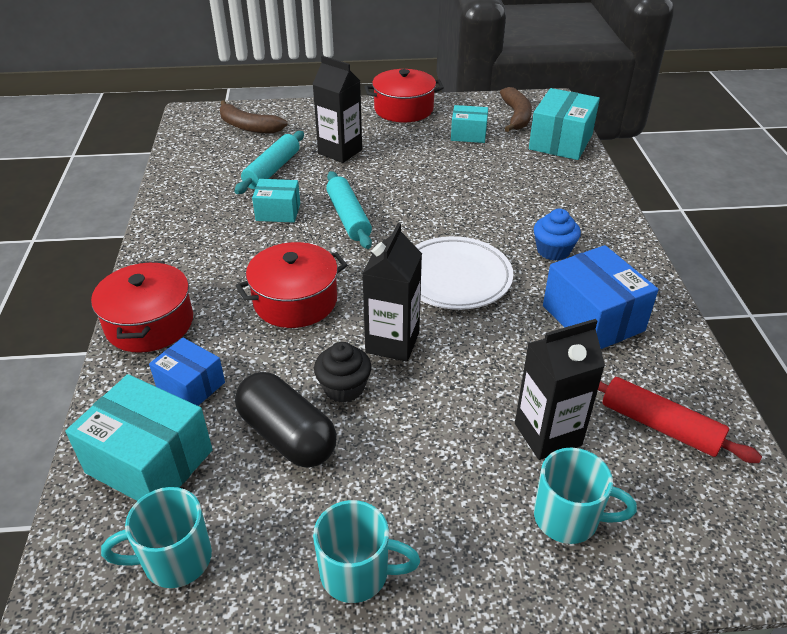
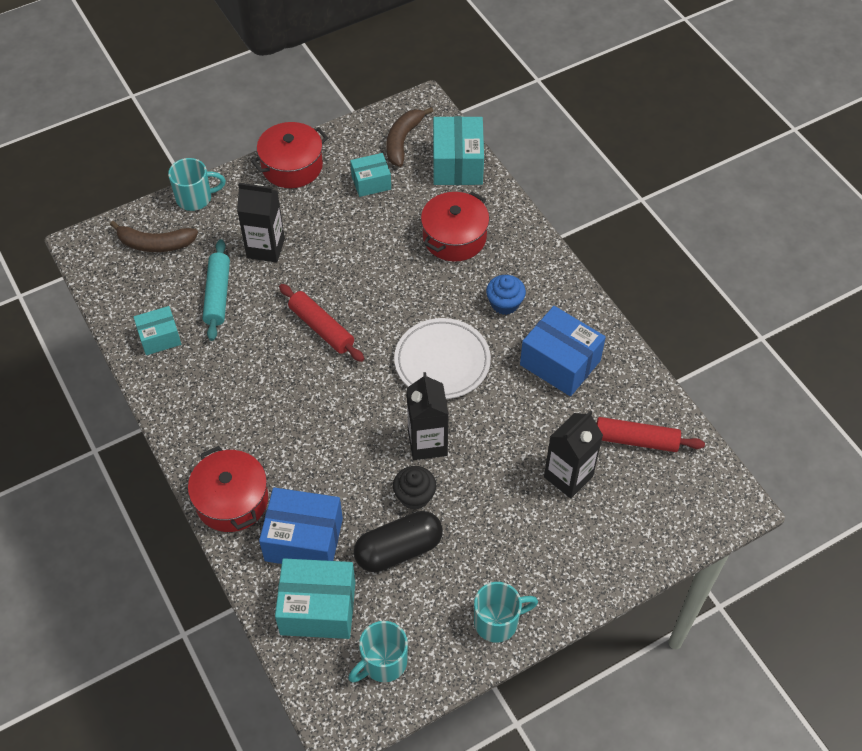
camera: 25 degrees left, 15 degrees up
(191, 385) = (304, 539): blue box -> blue box, size x1.67
(278, 212) = (257, 344): turquoise box -> turquoise box (160, 338)
(287, 435) = (398, 549): black capsule -> black capsule turned 45 degrees counterclockwise
(295, 301) = (332, 433): red pot -> red pot (454, 237)
(348, 217) = (321, 328): turquoise rolling pin -> red rolling pin
(516, 116) = (403, 141): brown banana -> brown banana turned 135 degrees counterclockwise
(568, 518) = (604, 532): turquoise mug -> turquoise mug (195, 198)

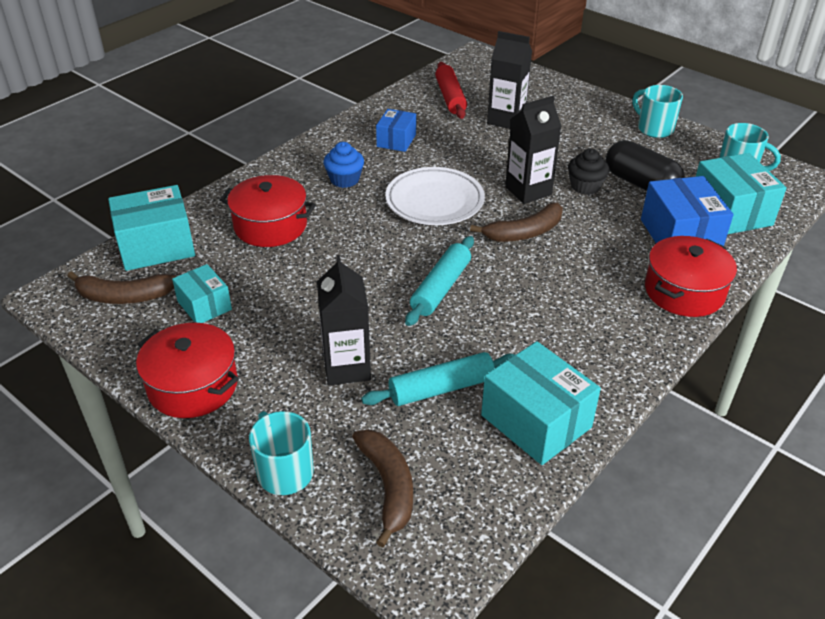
camera: 110 degrees left, 15 degrees down
(160, 338) = (536, 421): turquoise box -> turquoise box, size x1.67
(321, 328) = (441, 288): red rolling pin -> turquoise rolling pin
(365, 414) = (524, 232): none -> brown banana
(560, 363) = (396, 140): blue box -> blue box, size x0.60

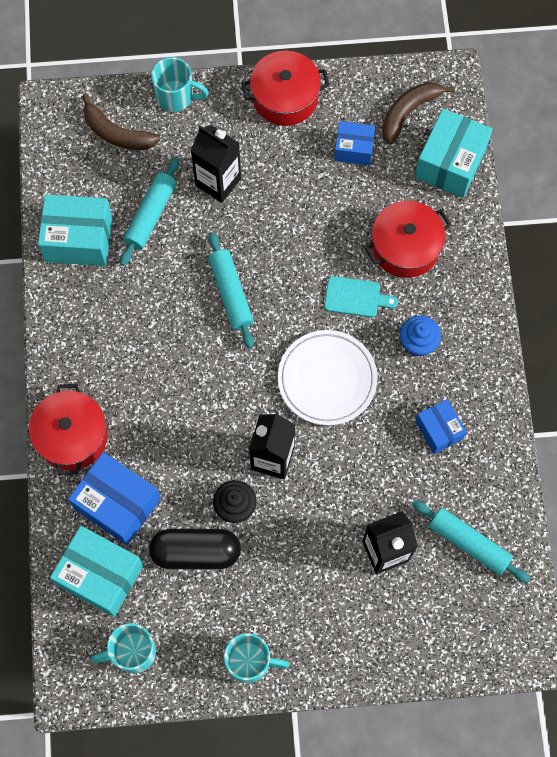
camera: 135 degrees right, 30 degrees up
(204, 305) = (354, 149): turquoise box -> blue box
(349, 225) = (356, 297): none -> turquoise cutting board
(450, 97) = (469, 543): red rolling pin -> turquoise rolling pin
(524, 232) = (230, 402): brown banana -> none

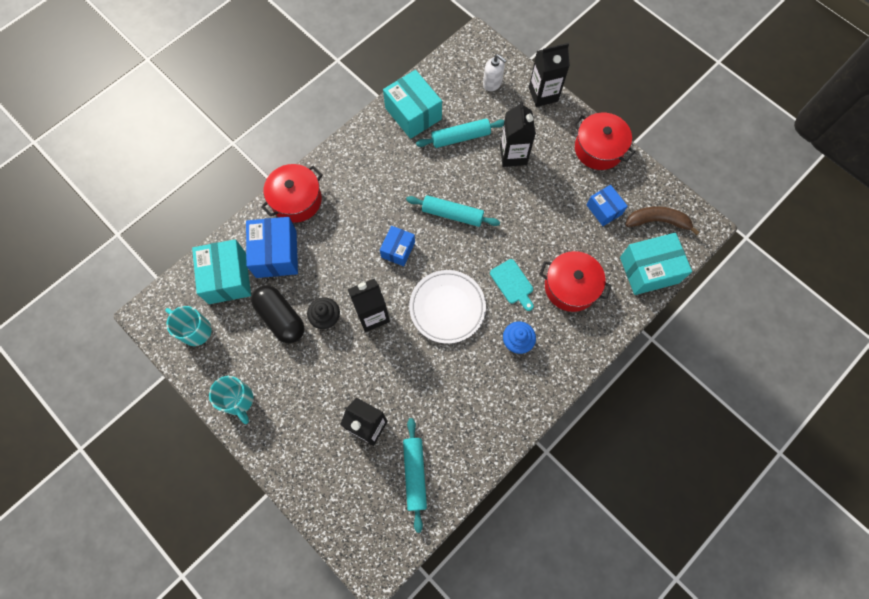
camera: 50 degrees right, 0 degrees up
(117, 133) = (492, 83): brown banana -> white soap dispenser
(176, 96) = (543, 94): turquoise mug -> black carton
(231, 293) = (452, 214): turquoise rolling pin -> turquoise rolling pin turned 75 degrees clockwise
(439, 430) = (472, 398): blue box -> blue box (398, 250)

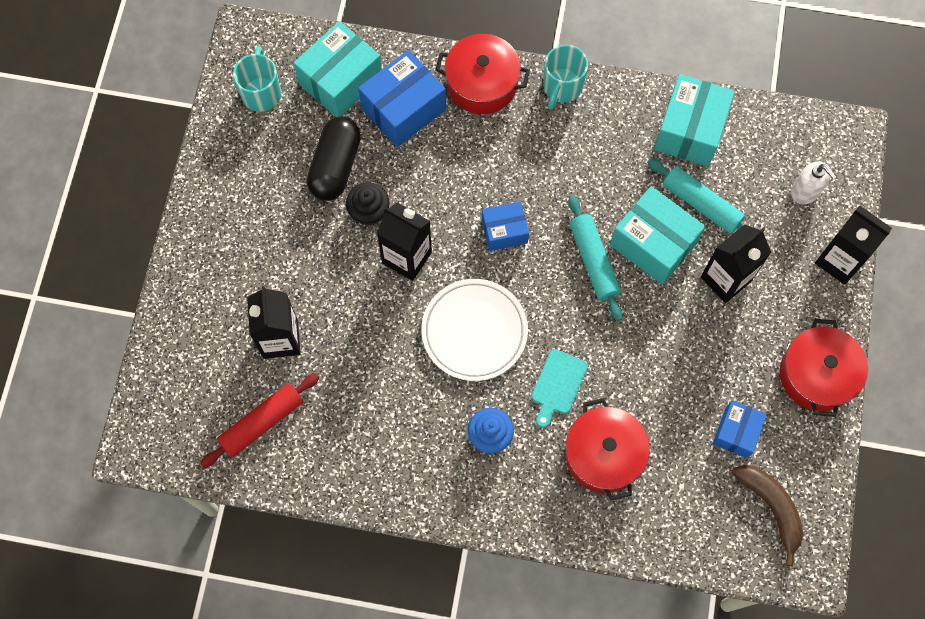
camera: 55 degrees right, 0 degrees up
(238, 400) = (218, 189): turquoise mug -> turquoise mug (562, 87)
(414, 474) = (262, 422): turquoise rolling pin -> red rolling pin
(492, 83) = (805, 192): white soap dispenser -> white soap dispenser turned 45 degrees counterclockwise
(649, 270) = (696, 536): turquoise box -> turquoise box (653, 244)

